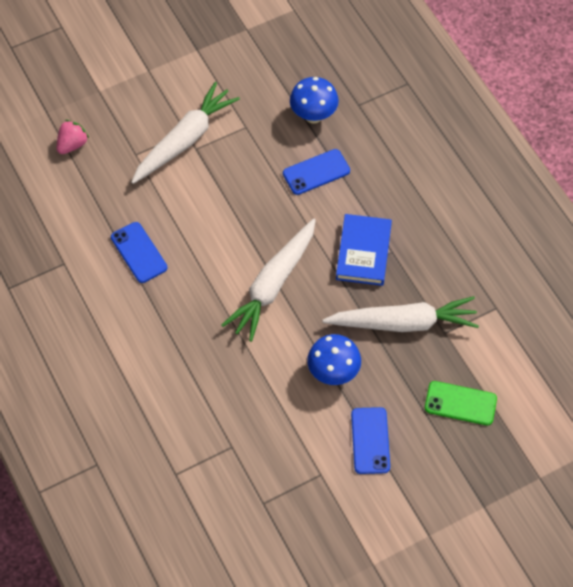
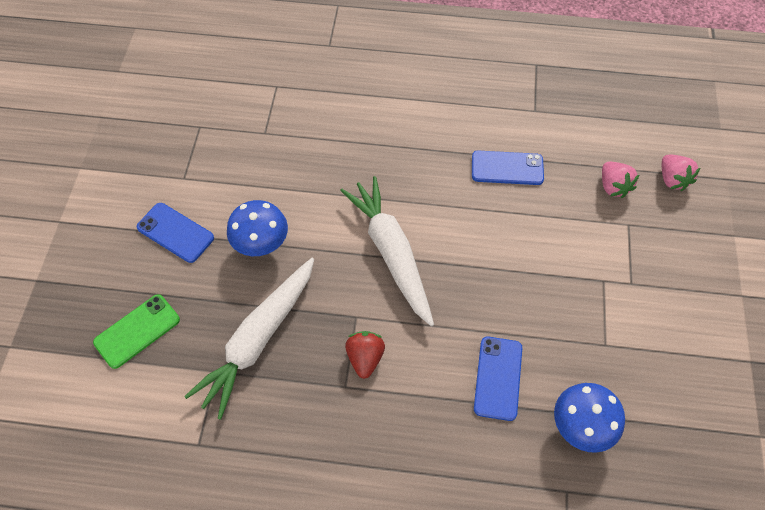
camera: 125 degrees right, 0 degrees up
(106, 177) = (613, 187): none -> pink strawberry
(185, 140) = (621, 277): white carrot -> none
(363, 252) = (365, 358): blue book -> red strawberry

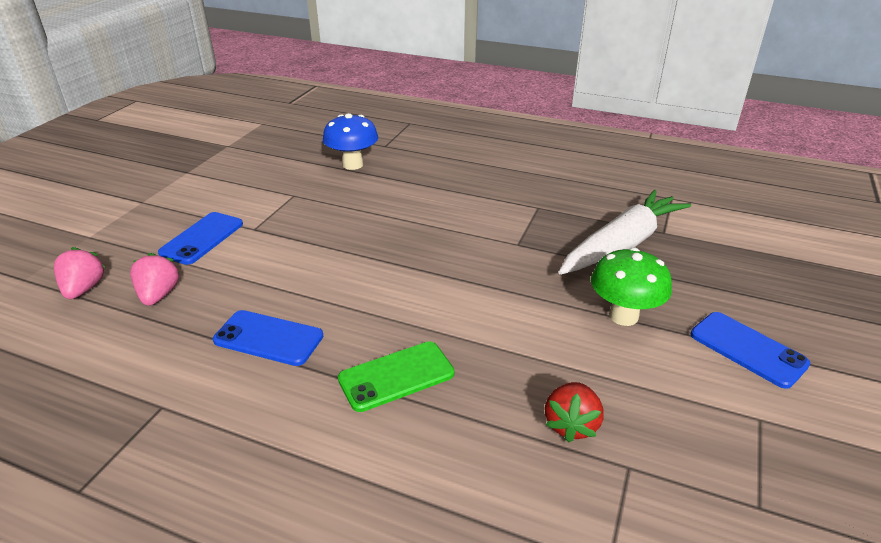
camera: 165 degrees left, 25 degrees down
(137, 331) = (760, 269): green phone -> green phone (396, 376)
(262, 245) = (623, 316): blue mushroom -> green mushroom
(365, 358) = (515, 219): red strawberry -> red strawberry (571, 424)
(391, 253) = (463, 283): white carrot -> none
(498, 378) = (400, 193): blue phone -> blue phone (202, 238)

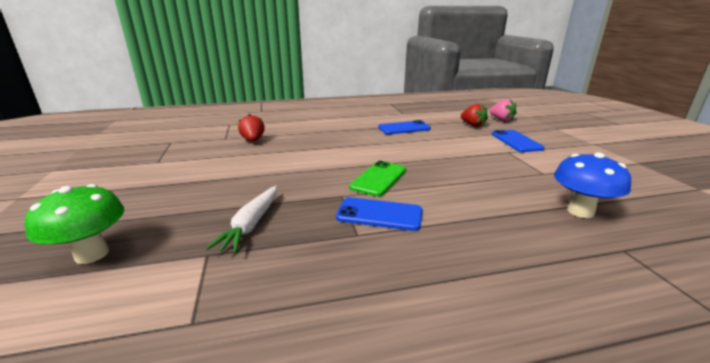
camera: 145 degrees right, 10 degrees down
(159, 295) = (472, 125): pink strawberry -> red strawberry
(396, 376) = (337, 133): green phone -> green phone (378, 178)
(622, 244) = (251, 224): white carrot -> white carrot, size x0.61
(623, 316) = (238, 178): green mushroom -> green mushroom (92, 254)
(747, 349) = (150, 184): blue phone -> blue phone (379, 214)

